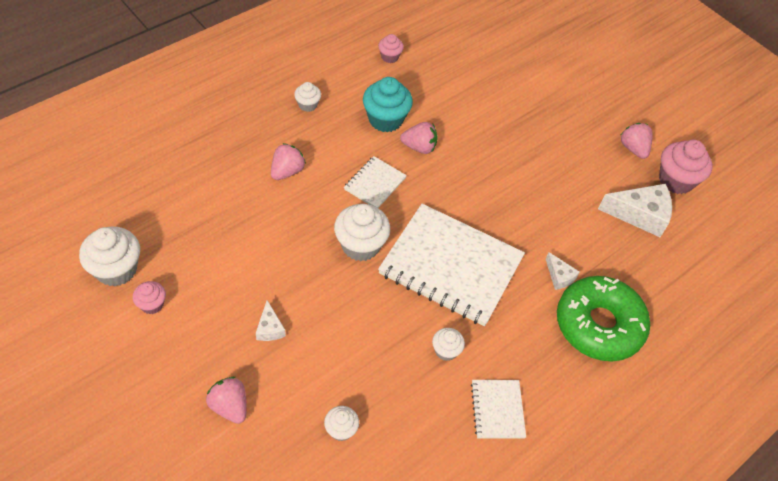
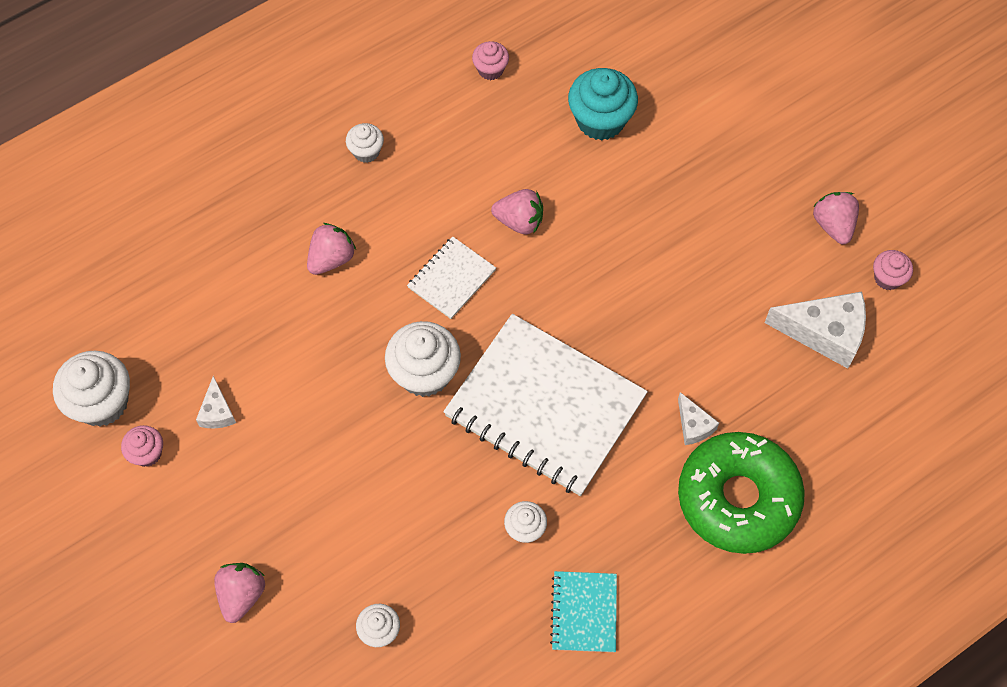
camera: 10 degrees right, 10 degrees up
(230, 406) = (242, 595): pink strawberry -> pink strawberry turned 45 degrees clockwise
(269, 328) = (296, 490): white cheese -> white cheese (217, 412)
(385, 119) = (475, 175): turquoise cupcake -> turquoise cupcake (600, 120)
(497, 410) = (584, 612): white notebook -> turquoise notebook
(675, 180) = (887, 278): pink cupcake -> pink cupcake, size x0.55

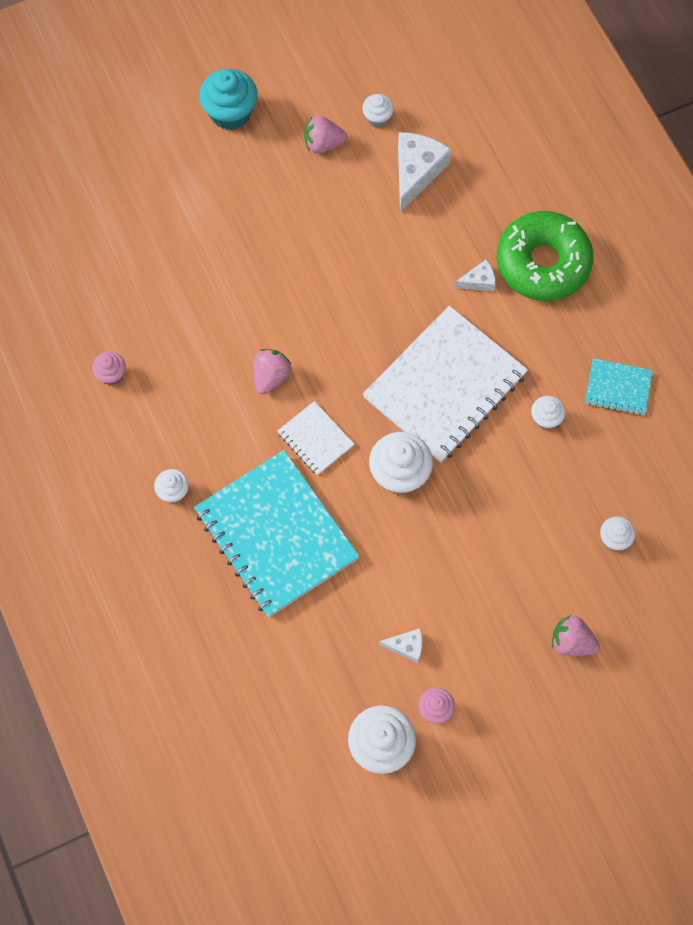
camera: 80 degrees left, 5 degrees up
(331, 258) = (276, 534): pink strawberry -> turquoise notebook
(600, 120) = (185, 295): turquoise cupcake -> turquoise cupcake (230, 113)
(887, 278) = (377, 118): pink cupcake -> white cupcake

